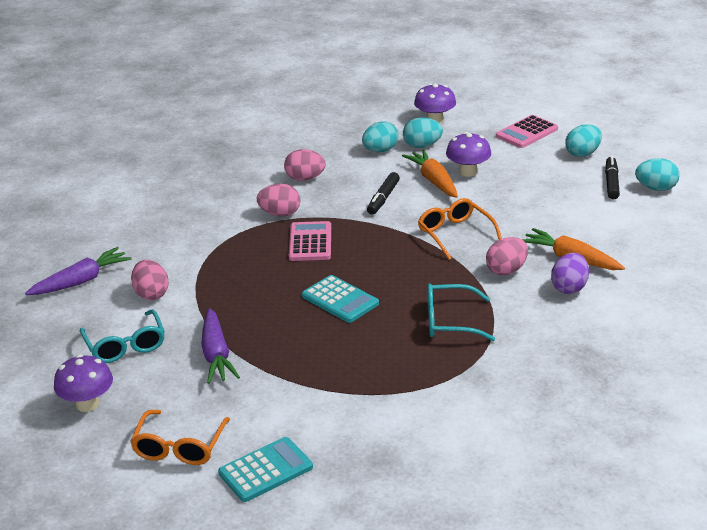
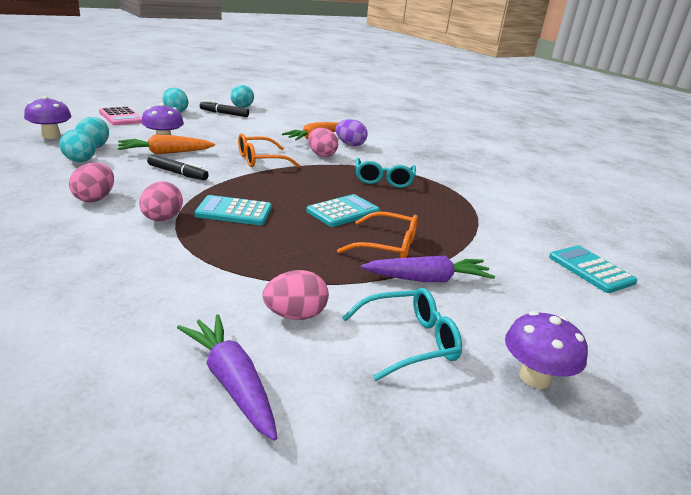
camera: 90 degrees left, 5 degrees down
(180, 446) = (581, 311): orange glasses -> orange glasses (386, 246)
(310, 242) = (234, 212): pink calculator -> turquoise calculator

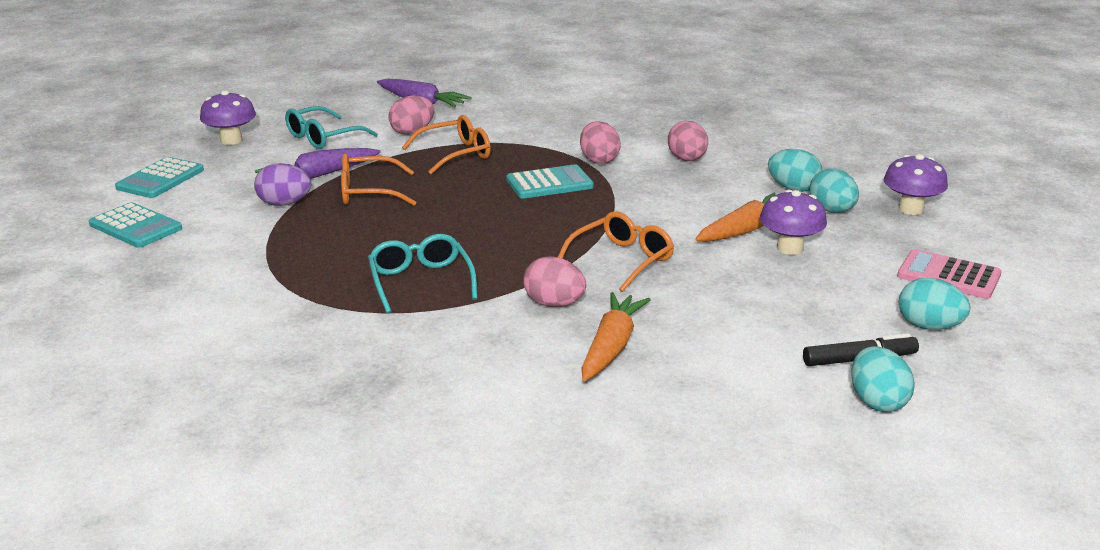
camera: 160 degrees right, 0 degrees up
(177, 173) = (675, 207): black marker -> none
(279, 265) = (454, 154): none -> orange glasses
(343, 211) = (440, 216): turquoise calculator -> turquoise calculator (160, 179)
(350, 144) = (534, 353): purple egg -> purple egg (284, 204)

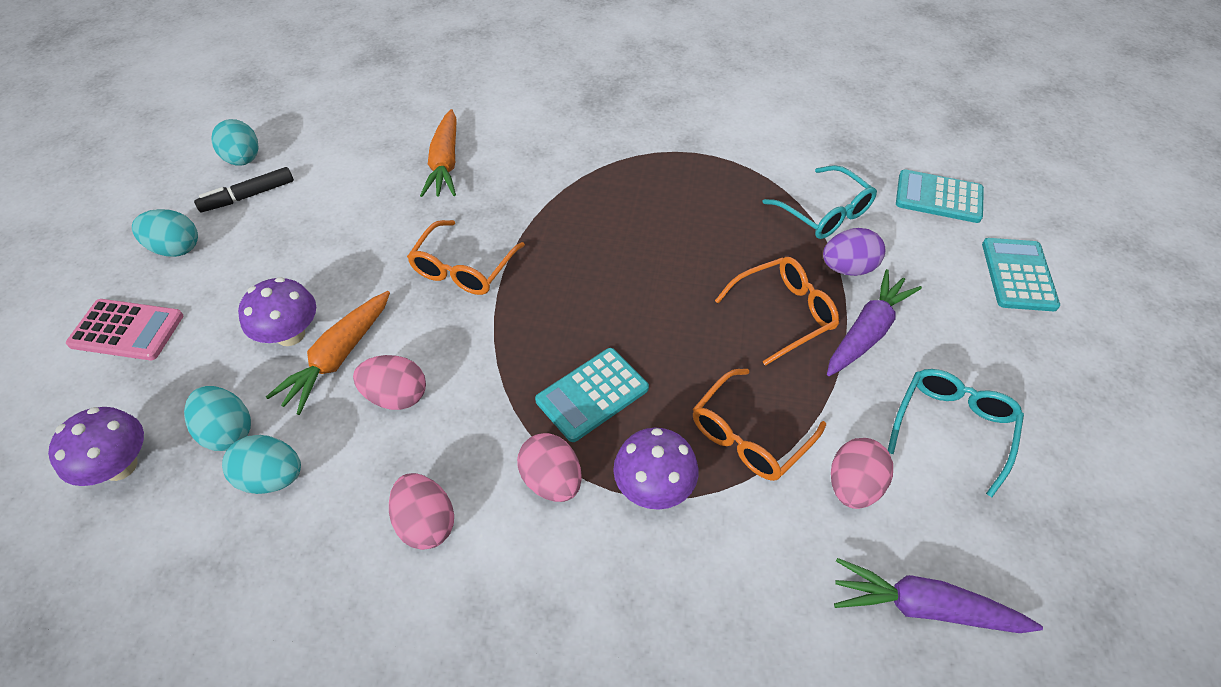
camera: 160 degrees right, 25 degrees up
(231, 140) = (1052, 382): purple mushroom -> purple mushroom (654, 487)
(421, 282) = (630, 193): turquoise glasses -> turquoise glasses (824, 212)
(554, 304) = (506, 196): pink egg -> pink egg (396, 396)

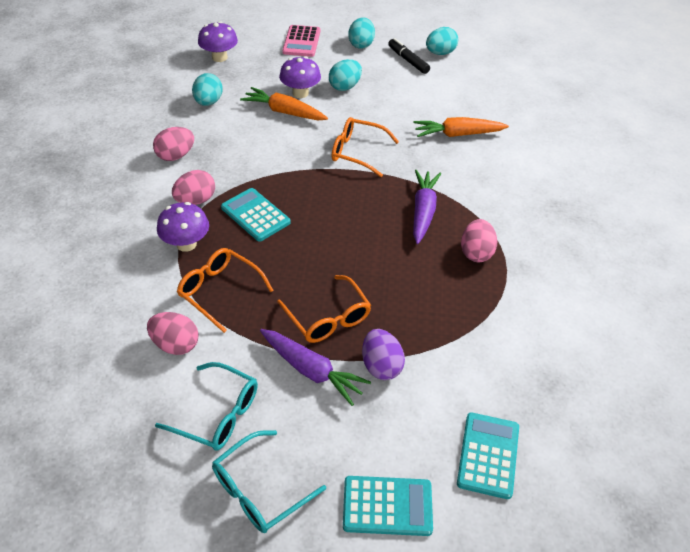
camera: 85 degrees right, 5 degrees down
(228, 431) = (237, 84): turquoise egg -> turquoise egg (345, 87)
(396, 396) = (257, 136): pink egg -> pink egg (476, 252)
(824, 212) = (448, 356): turquoise glasses -> turquoise glasses (260, 489)
(924, 607) = (85, 372): purple carrot -> purple carrot (423, 211)

